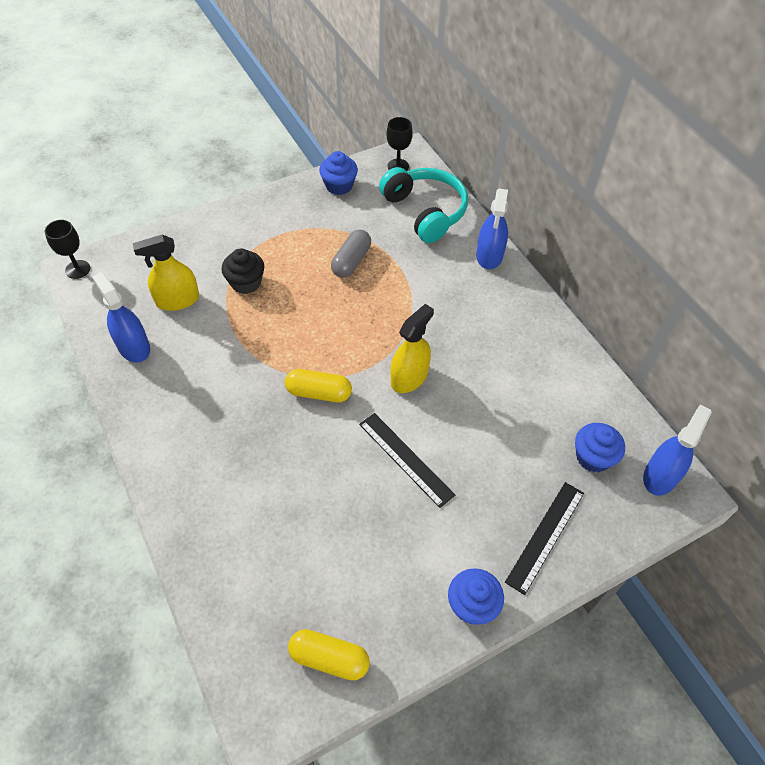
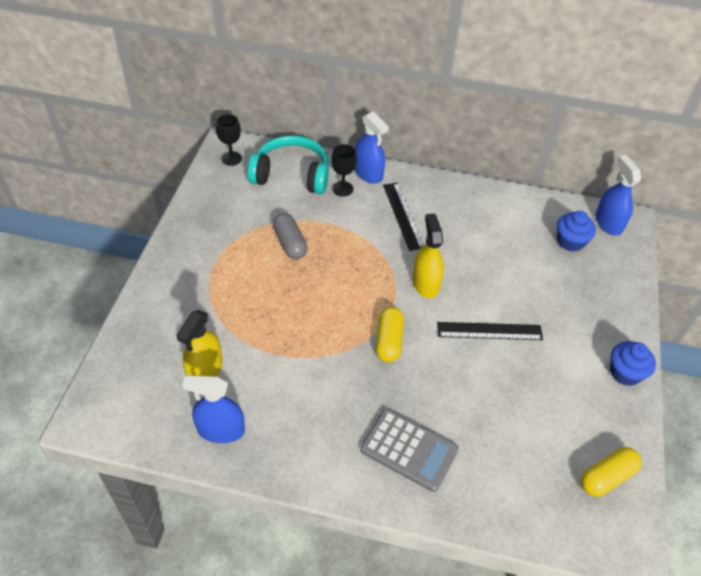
camera: 50 degrees left, 5 degrees down
(78, 269) = (86, 420): black goblet -> black goblet (342, 189)
(221, 479) = (409, 450): none -> grey calculator
(246, 283) = (238, 316): black cupcake -> none
(319, 393) = (389, 341): yellow capsule -> yellow capsule turned 45 degrees counterclockwise
(339, 186) = (209, 200): blue cupcake -> none
(545, 536) = (605, 303): black ruler -> black ruler (402, 215)

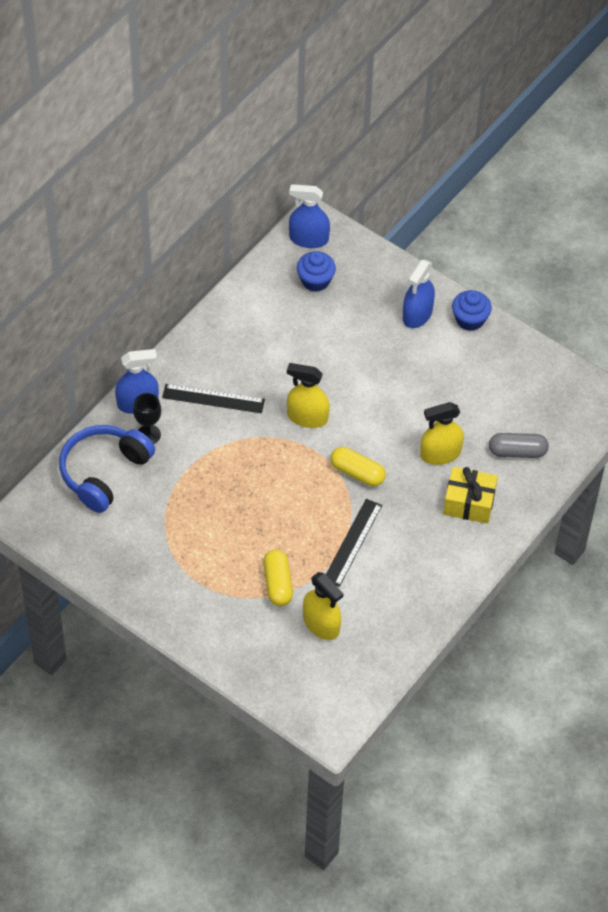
camera: 65 degrees left, 5 degrees up
(221, 430) = (389, 630): blue spray bottle -> blue spray bottle (417, 314)
(231, 158) = (47, 519): black goblet -> none
(290, 243) = (201, 507): grey capsule -> grey capsule (517, 452)
(291, 175) = (104, 472): turquoise headphones -> blue headphones
(409, 450) = (469, 503): grey calculator -> yellow gift
(452, 402) = (440, 454): none -> yellow spray bottle
(489, 331) = (383, 393): black ruler -> black ruler (352, 542)
(606, 477) = (551, 383): yellow capsule -> yellow capsule (277, 584)

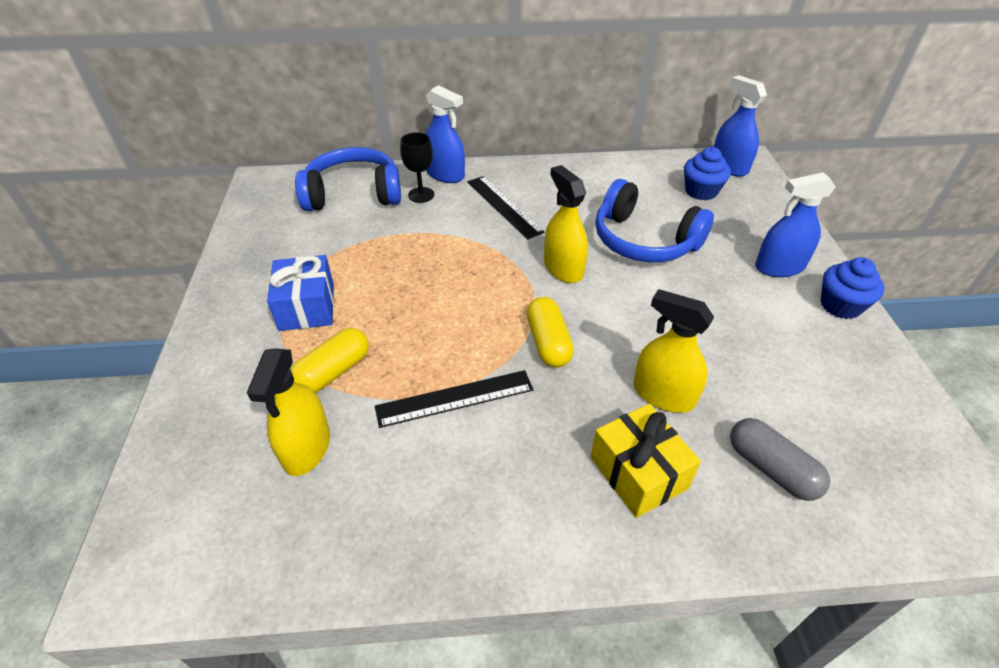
camera: 50 degrees right, 10 degrees down
(207, 566) = (307, 307): none -> blue gift
(327, 356) = (644, 240): none -> blue headphones

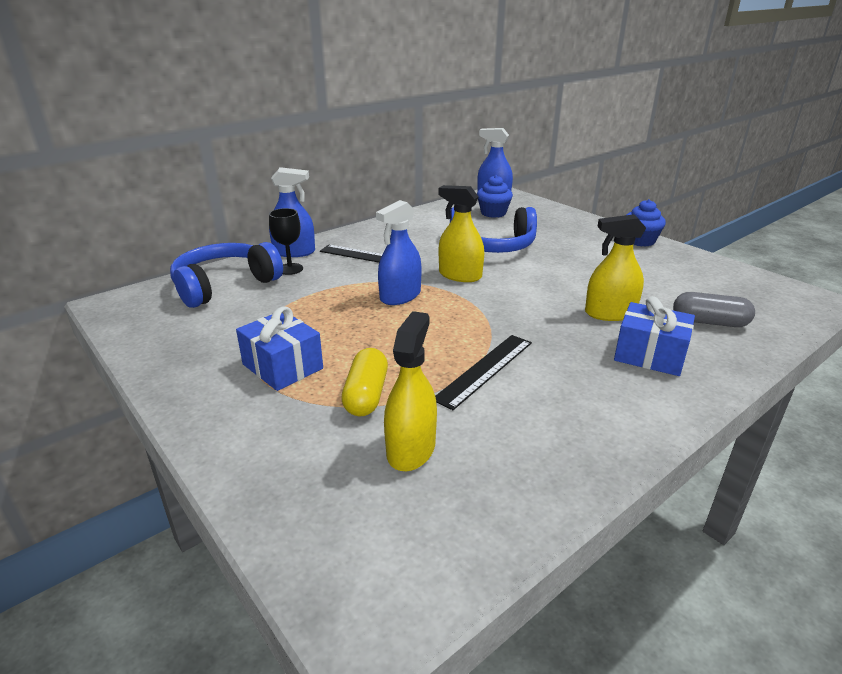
camera: 35 degrees left, 15 degrees down
(306, 447) = (411, 449): yellow spray bottle -> yellow spray bottle turned 135 degrees counterclockwise
(548, 342) = (505, 316): yellow capsule -> none
(638, 472) = (650, 355): yellow gift -> blue gift
(779, 267) = (586, 234): blue spray bottle -> blue spray bottle (400, 296)

